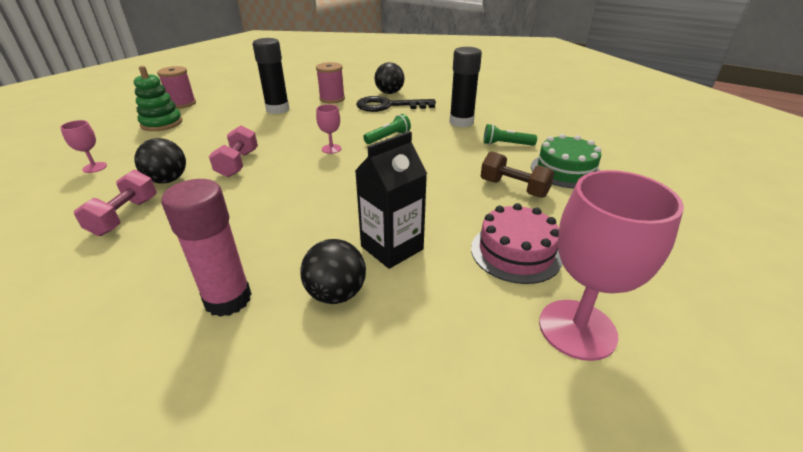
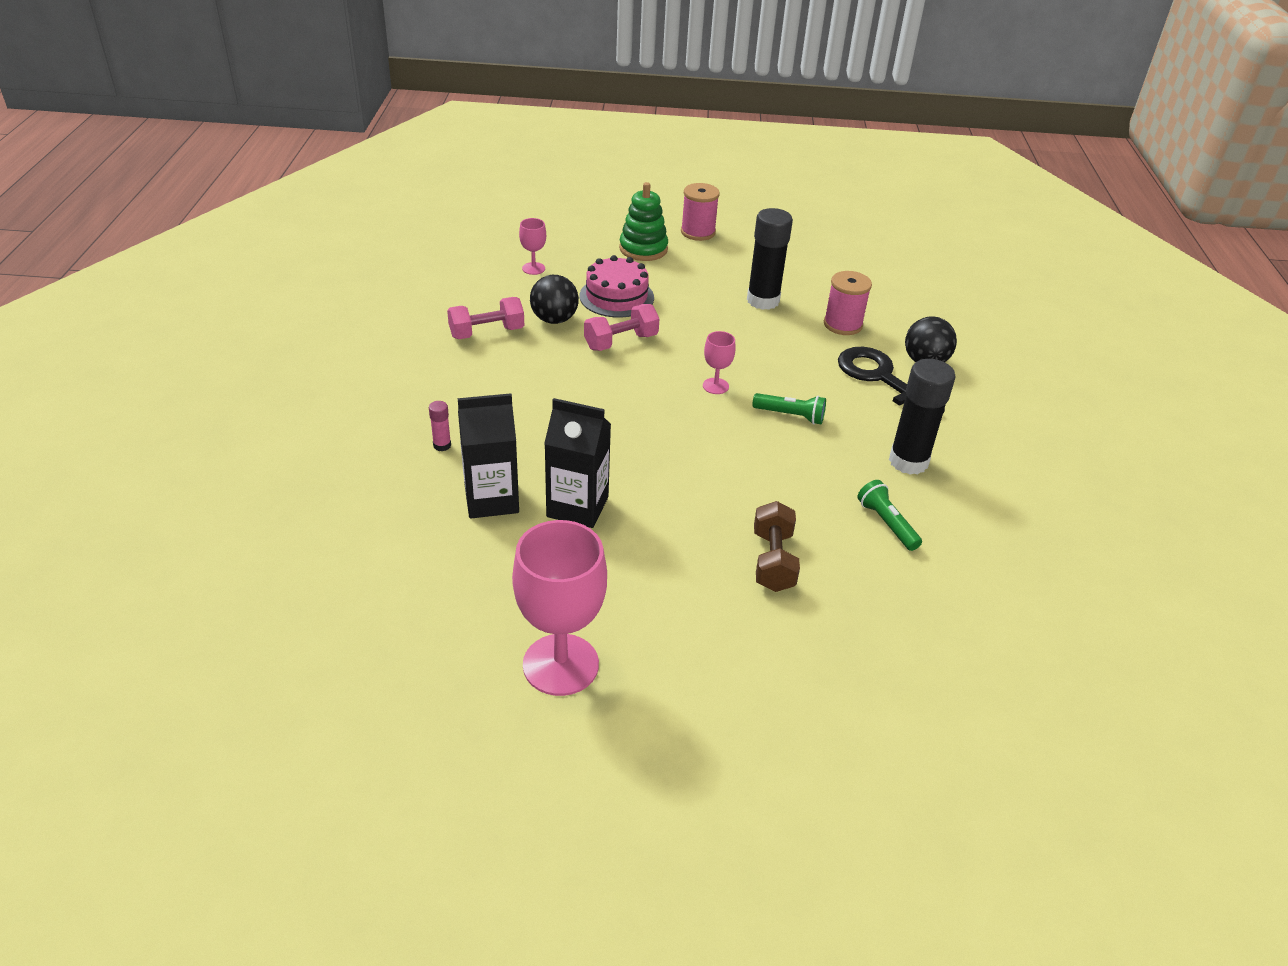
camera: 55 degrees right, 5 degrees up
(228, 299) = (442, 445): pink glue stick -> pink glue stick, size x0.44
(336, 294) = (491, 499): black ball -> black carton
(515, 252) = (643, 595): pink cake -> pink cake (616, 297)
(565, 170) = (869, 598): green cake -> none

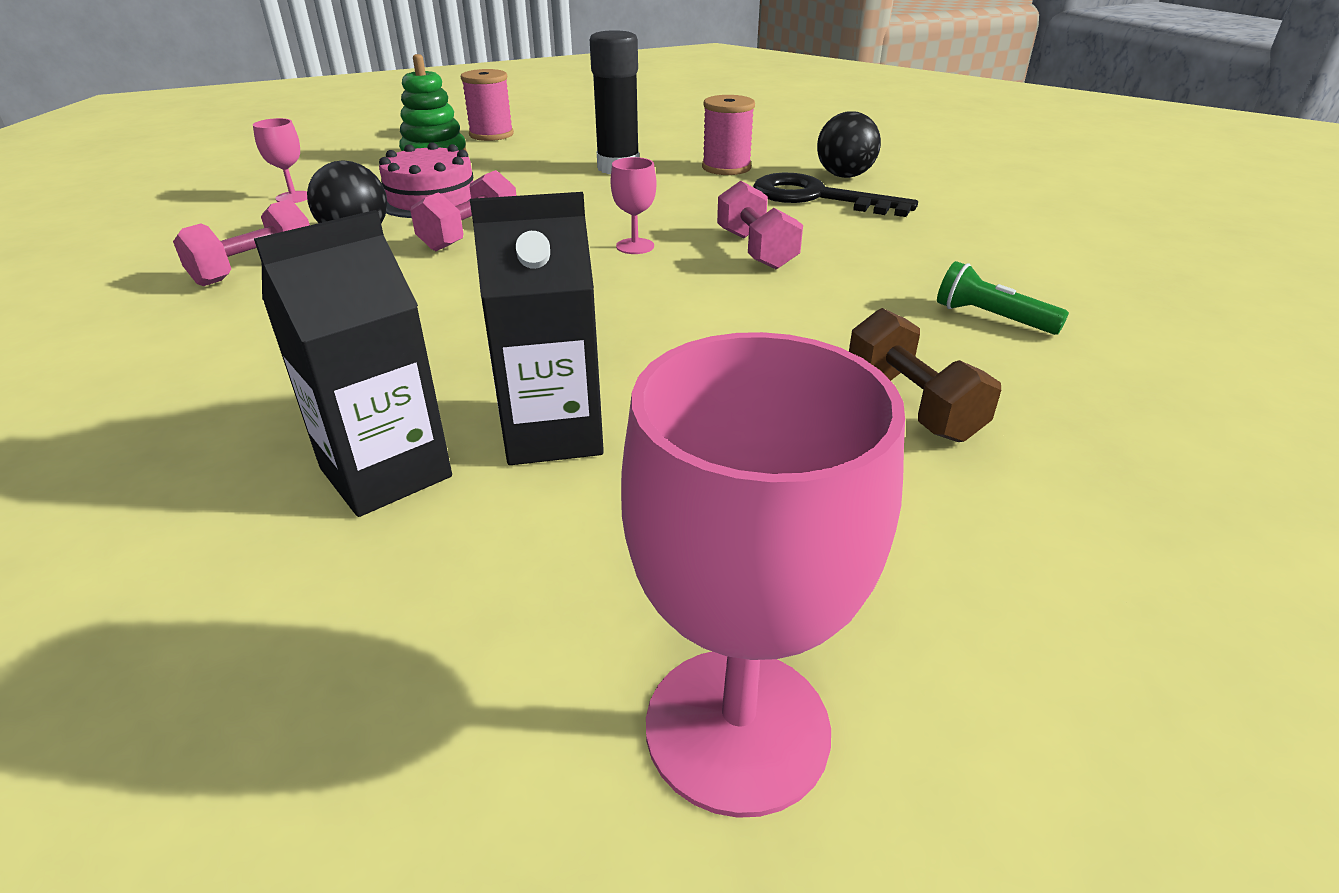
camera: 25 degrees left, 5 degrees down
(442, 445) = (242, 422): pink glue stick -> none
(790, 416) = (756, 250): green flashlight -> pink dumbbell
(908, 461) = (935, 255): black glue stick -> none

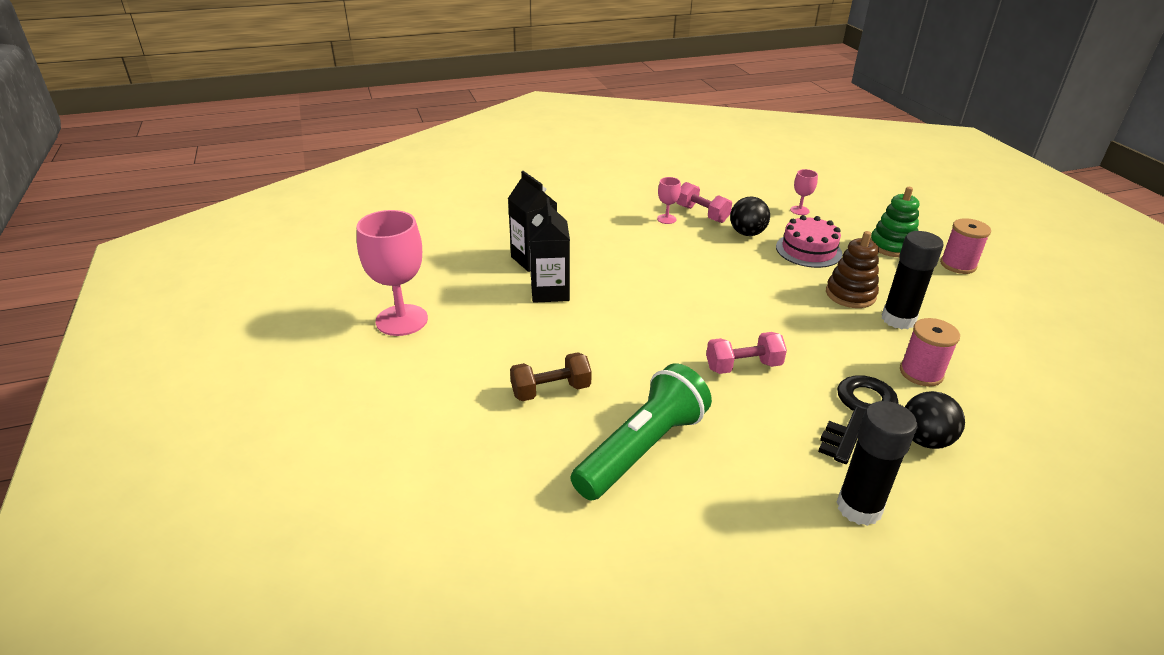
camera: 95 degrees right, 0 degrees up
(470, 235) = (752, 265): pink dumbbell -> none
(560, 184) = (850, 294): none -> brown stacking toy
(635, 246) = (743, 320): pink goblet -> pink goblet (666, 219)
(976, 208) = (859, 507): none -> black glue stick
(991, 318) = (642, 449): green flashlight -> green flashlight, size x2.15

